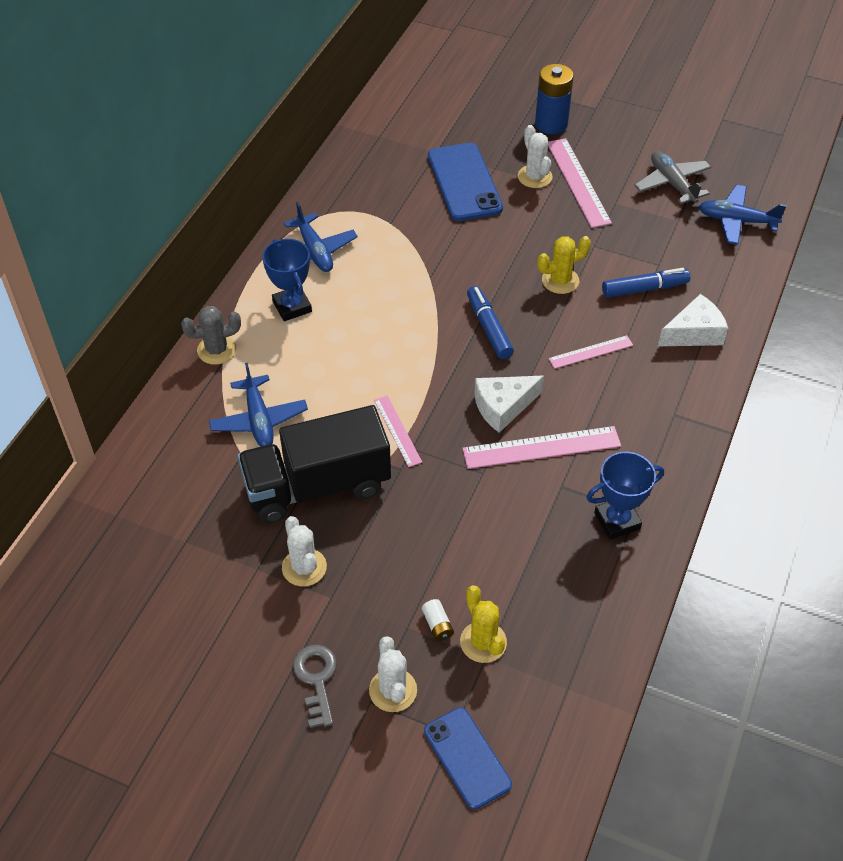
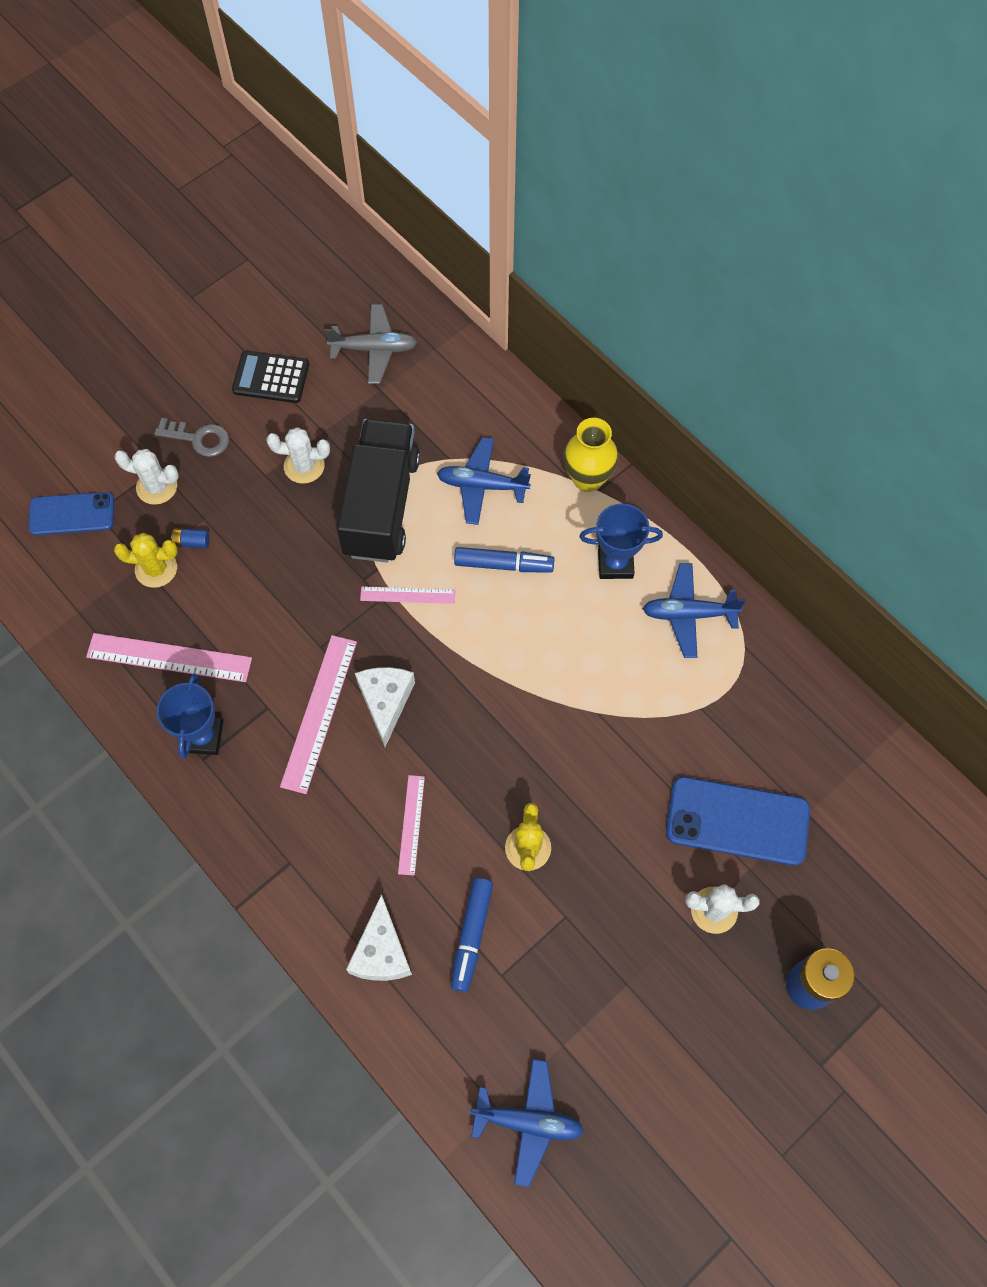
camera: 115 degrees right, 15 degrees up
(210, 647) = (271, 377): none -> black calculator
(216, 350) = (587, 479): grey cactus -> yellow vase
(437, 625) = (192, 542): white battery -> blue battery
(489, 328) = (495, 738): blue marker -> blue marker (503, 564)
(578, 182) = (682, 959): pink ruler -> pink ruler (169, 658)
(672, 184) = (629, 1079): grey plane -> grey plane (374, 349)
(736, 221) = (528, 1121): blue plane -> blue plane turned 60 degrees clockwise

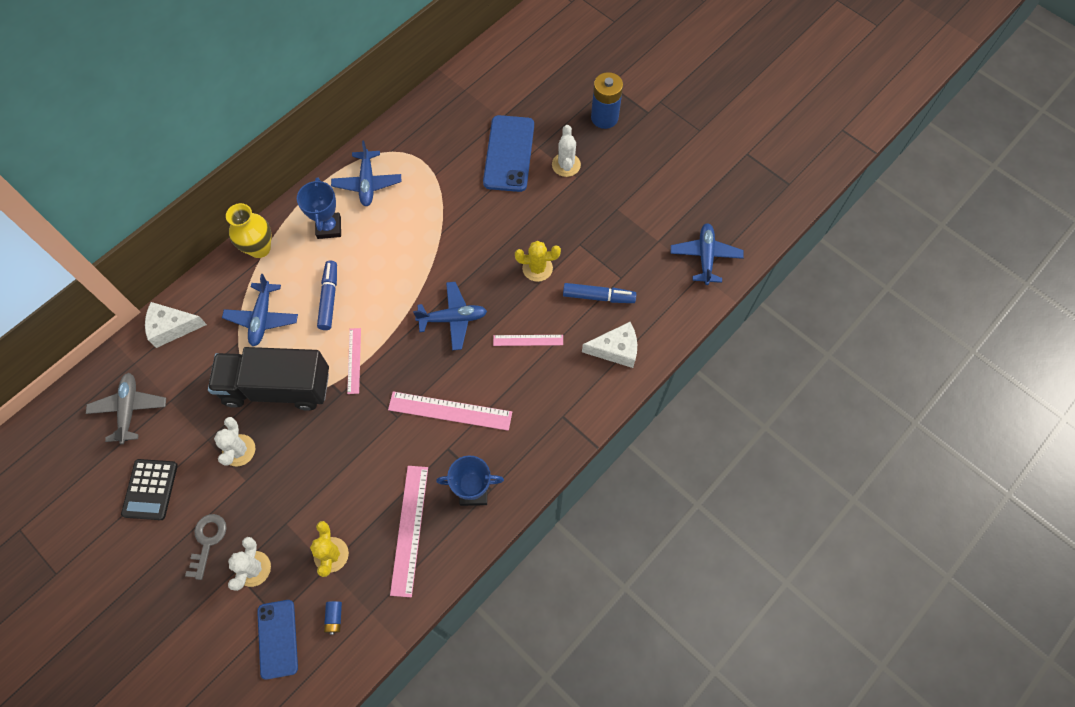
camera: 95 degrees left, 0 degrees up
(192, 542) = (307, 529): blue battery -> blue battery (334, 618)
(386, 701) = (439, 366): white cheese -> white cheese (172, 327)
(456, 723) = (453, 319): none -> blue plane

